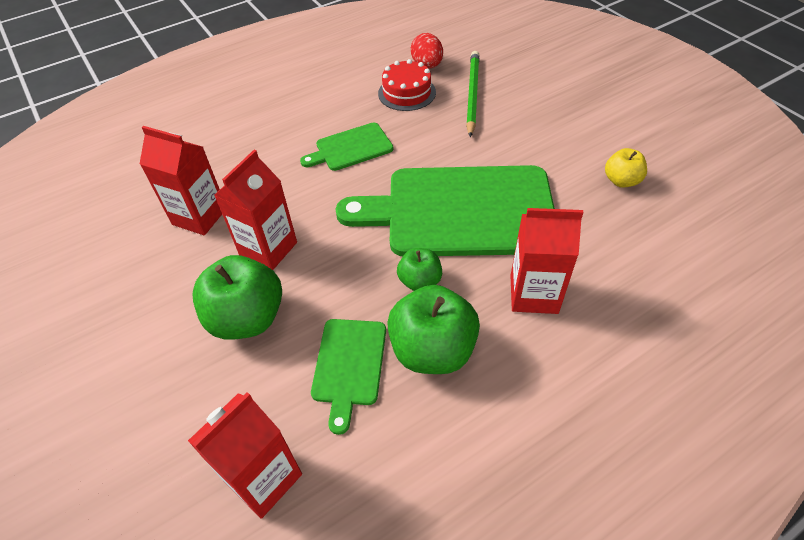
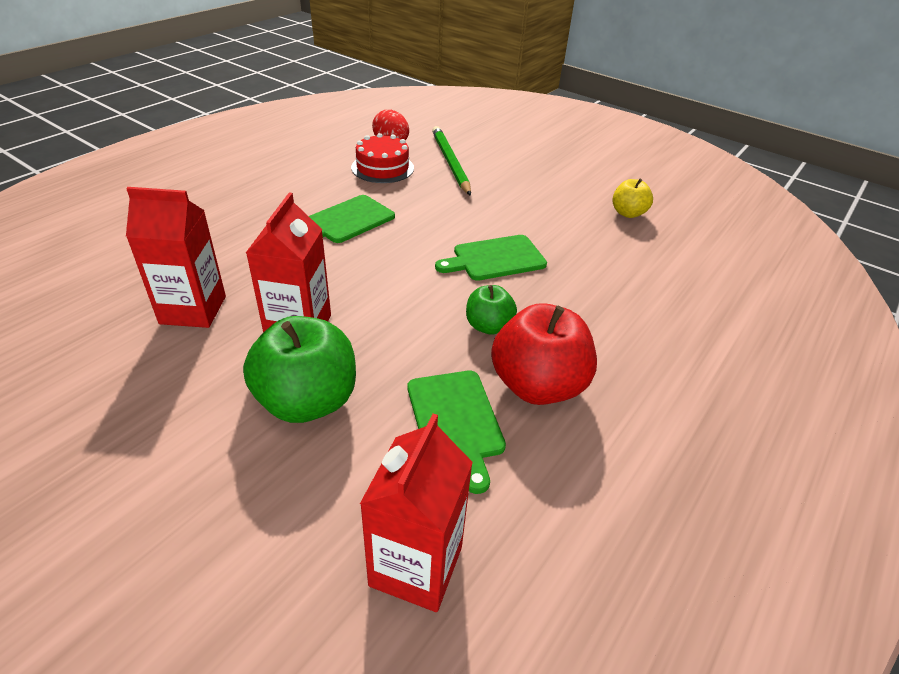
camera: 25 degrees left, 10 degrees down
(432, 350) = (537, 386): green apple -> red apple
(461, 211) = (495, 259): green cutting board -> green cutting board, size x0.47
(533, 294) = (607, 316): red carton -> none

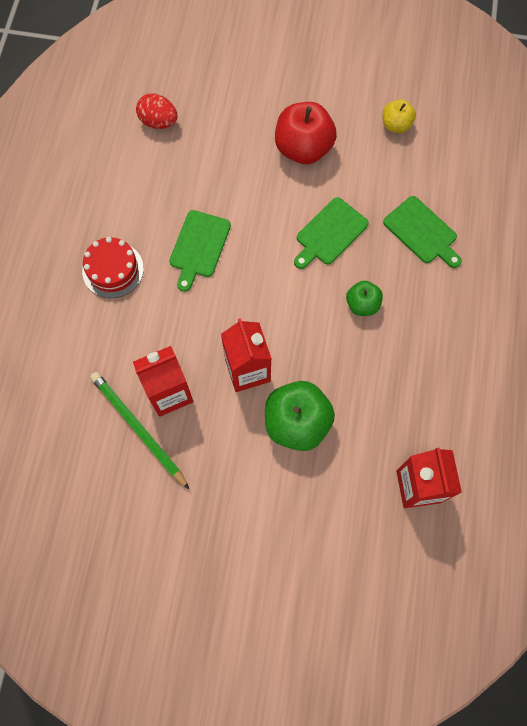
camera: 25 degrees left, 30 degrees up
(382, 168) = (176, 162): red cake -> red cake (113, 269)
(450, 162) = (225, 125): green pencil -> green pencil (138, 429)
(456, 421) = (386, 391): green cutting board -> green cutting board (422, 232)
(537, 386) = (417, 339): red apple -> red apple (303, 149)

